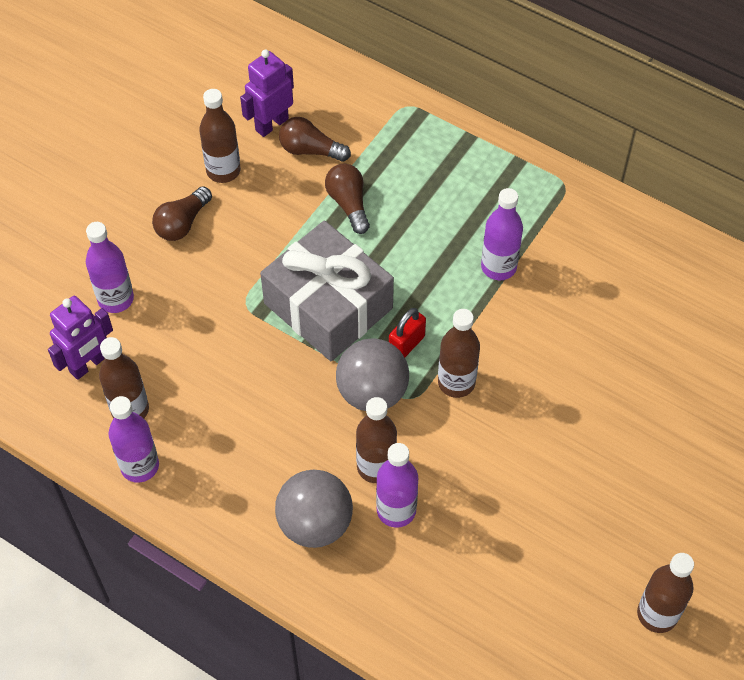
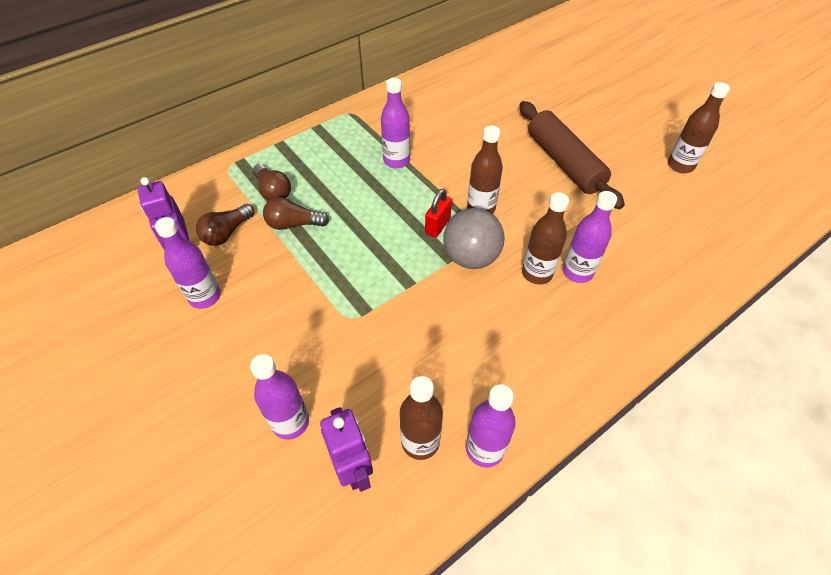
camera: 70 degrees left, 5 degrees down
(182, 223) = (239, 343): brown light bulb -> brown light bulb (273, 191)
(223, 171) = (205, 297): brown bottle -> purple bottle
(315, 523) = (577, 326): grey ball -> none
(328, 306) = (380, 262): grey gift -> none
(406, 345) = (437, 226): red padlock -> red padlock turned 60 degrees clockwise
(589, 461) = (564, 162): none -> brown rolling pin

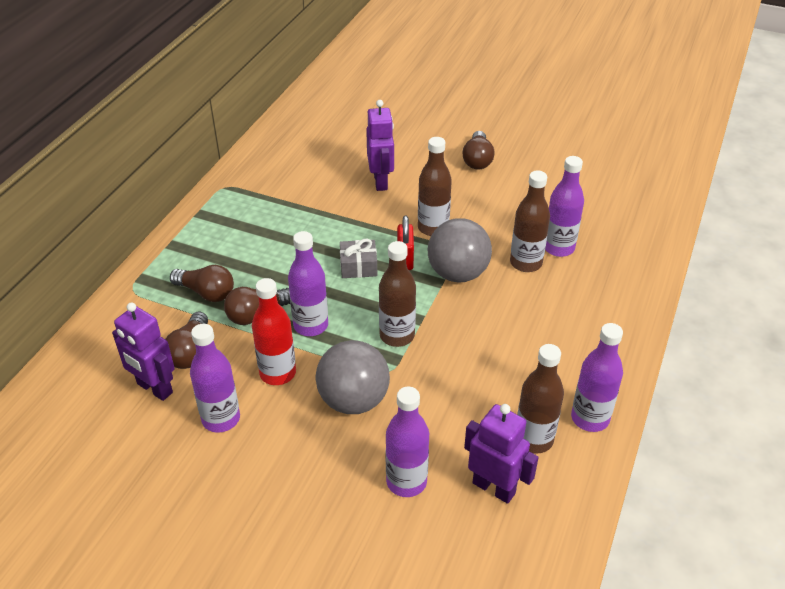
camera: 30 degrees left, 10 degrees down
(270, 279) = (278, 373): none -> red bottle
(306, 329) = (353, 400): none -> grey ball
(396, 161) = (315, 215): purple bottle -> purple bottle (311, 325)
(396, 217) = (358, 266): none -> grey gift
(469, 152) = (381, 181): none -> purple robot
(564, 162) = (477, 160): brown rolling pin -> brown light bulb
(680, 165) = (578, 127): brown bottle -> brown bottle (397, 335)

